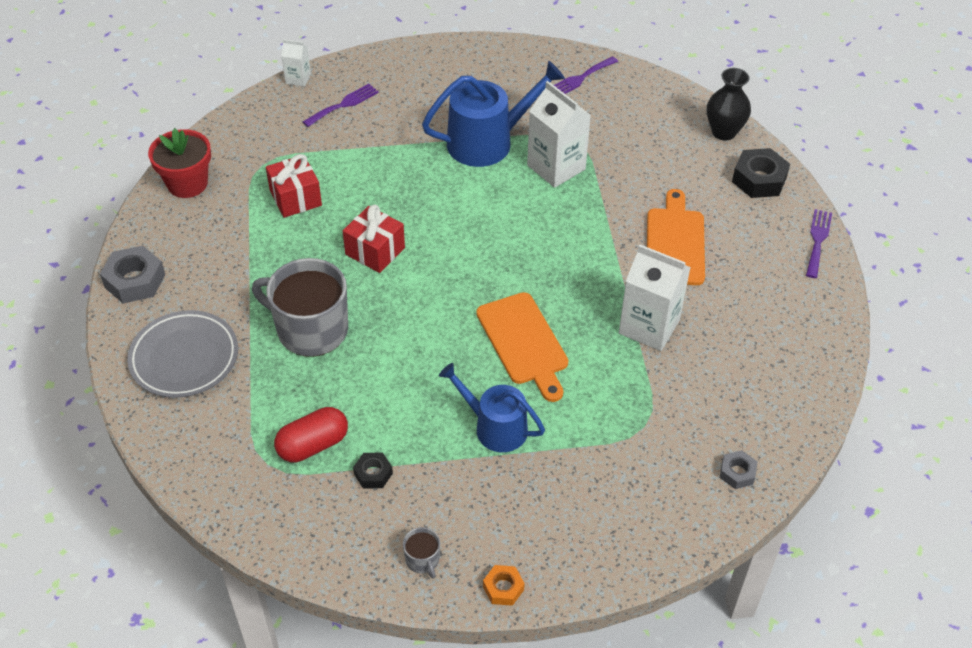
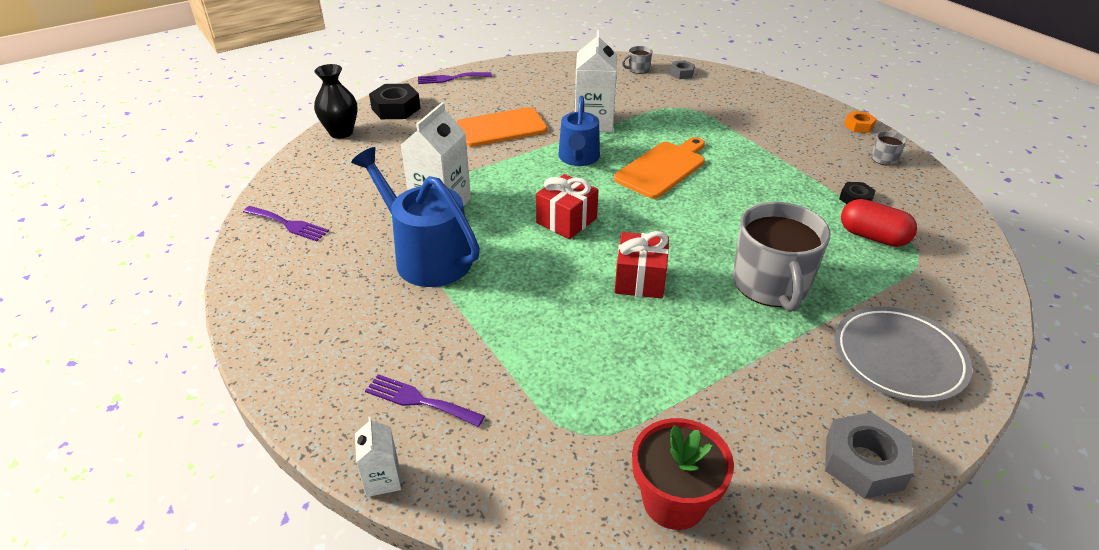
camera: 115 degrees left, 10 degrees down
(295, 198) = (615, 373): red gift -> red gift (566, 220)
(495, 427) = (751, 160): blue watering can -> blue watering can (578, 158)
(770, 430) = (638, 69): none -> grey mug

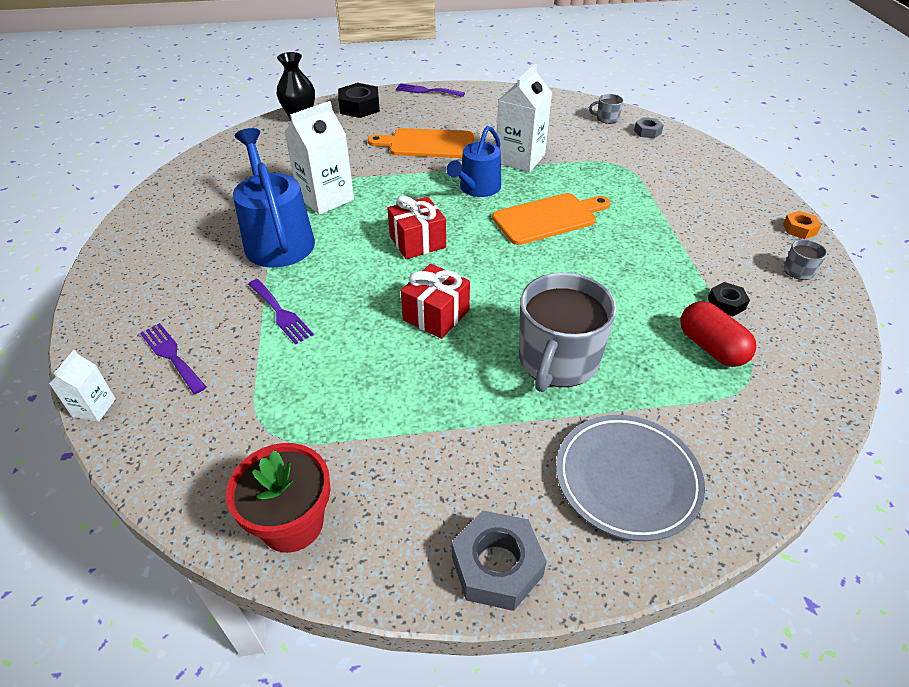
camera: 25 degrees right, 5 degrees up
(288, 224) = (199, 183): purple fork -> purple fork (280, 313)

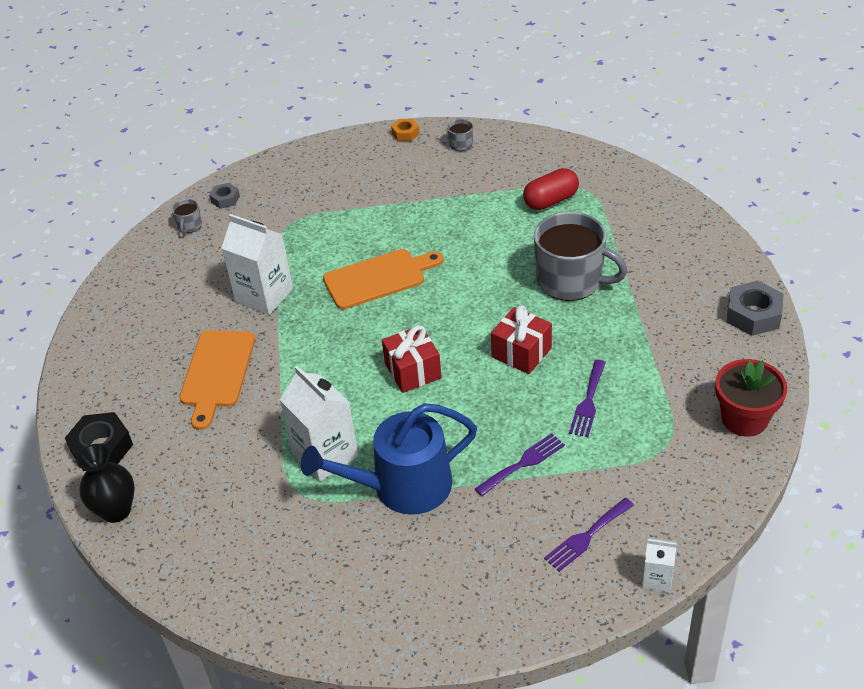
camera: 85 degrees left, 0 degrees up
(426, 91) = (72, 381): purple fork -> purple fork (588, 402)
(477, 188) = (319, 329): blue watering can -> none
(548, 218) = (378, 278): orange cutting board -> orange cutting board turned 90 degrees clockwise
(627, 479) = (677, 254): grey plate -> none
(726, 303) = (501, 186): black nut -> none

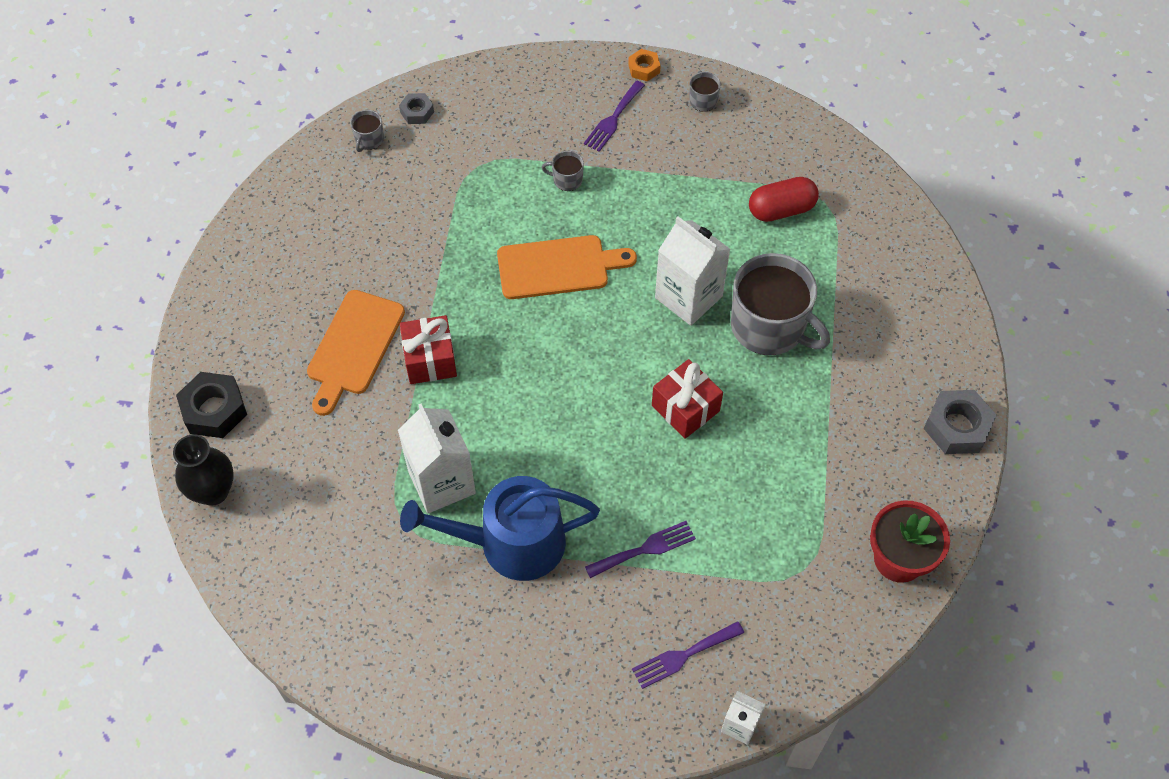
camera: 10 degrees right, 15 degrees up
(264, 295) = (428, 258): white carton -> white carton (688, 297)
(366, 218) = (567, 180): none -> grey mug
(413, 371) = (561, 400): red gift -> red gift (430, 360)
(588, 402) = (737, 491): purple fork -> purple fork (613, 119)

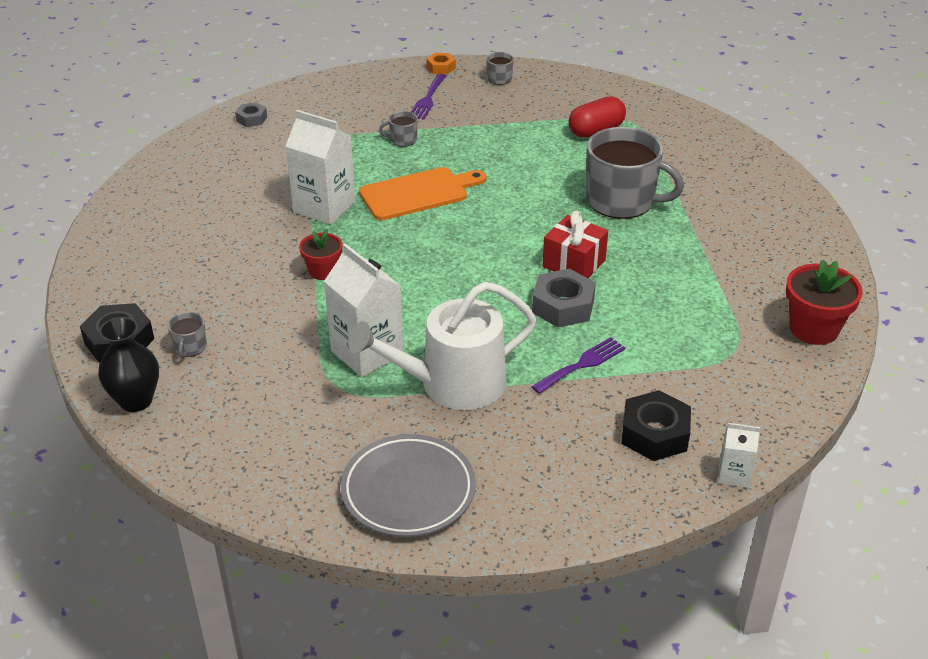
camera: 15 degrees left, 20 degrees down
(353, 347) = (246, 274): orange cutting board -> none
(369, 140) = (213, 141): grey mug -> grey mug (190, 347)
(430, 360) = (323, 271): red gift -> red flower pot
(430, 665) = (408, 490): none -> grey plate
(511, 543) = (452, 384): blue watering can -> white watering can
(683, 656) = (654, 434): purple fork -> black nut
(688, 297) = (542, 194): white carton -> white carton (324, 207)
(957, 427) = (814, 236): grey nut -> grey nut (563, 306)

